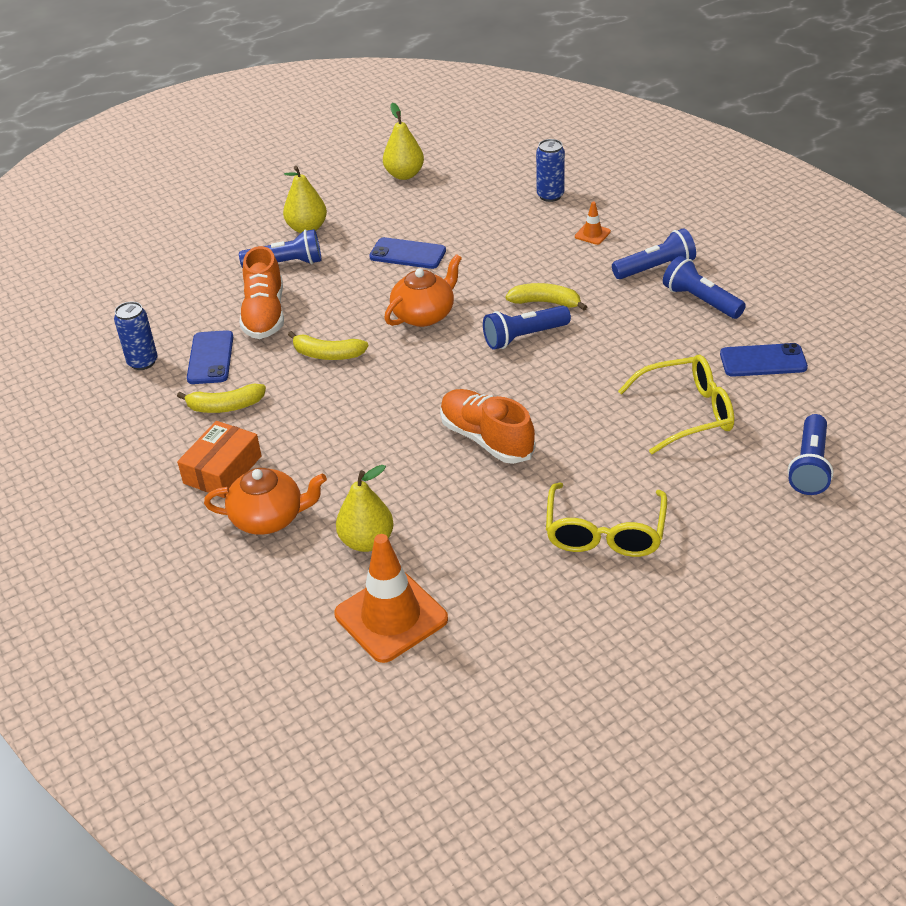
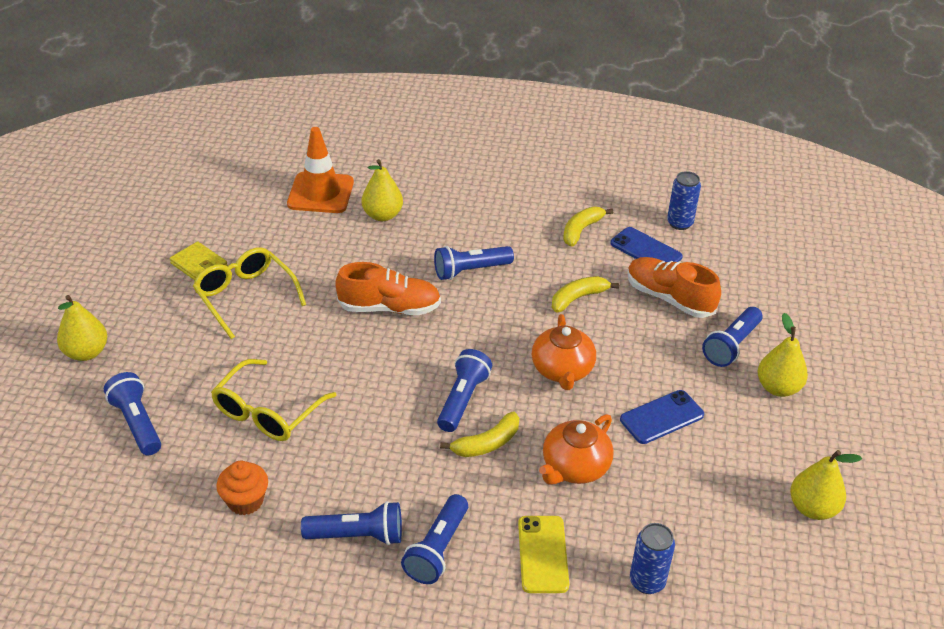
camera: 130 degrees right, 0 degrees up
(222, 470) = (520, 201): orange box -> none
(269, 518) = (454, 195): orange teapot -> orange teapot (574, 467)
(372, 429) = (470, 271): none -> blue flashlight
(592, 234) = (543, 554): orange traffic cone -> yellow phone
(618, 603) = (199, 265): none -> yellow wallet
(763, 361) = (245, 501): blue phone -> orange cupcake
(816, 567) = (86, 352): none -> yellow pear

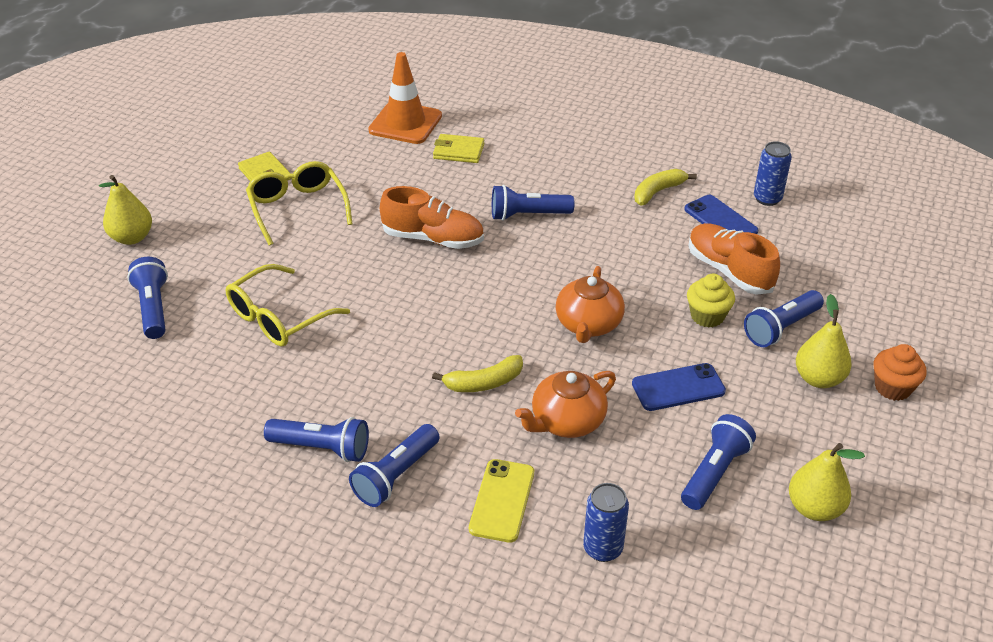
camera: 15 degrees right, 0 degrees up
(245, 501) = (226, 396): orange cupcake -> orange cupcake (892, 388)
(382, 215) = (458, 151): yellow pear -> yellow wallet
(462, 399) = (474, 336): blue flashlight -> blue flashlight (714, 472)
(578, 298) = (631, 257): yellow banana -> none
(664, 345) = (707, 316): none -> yellow cupcake

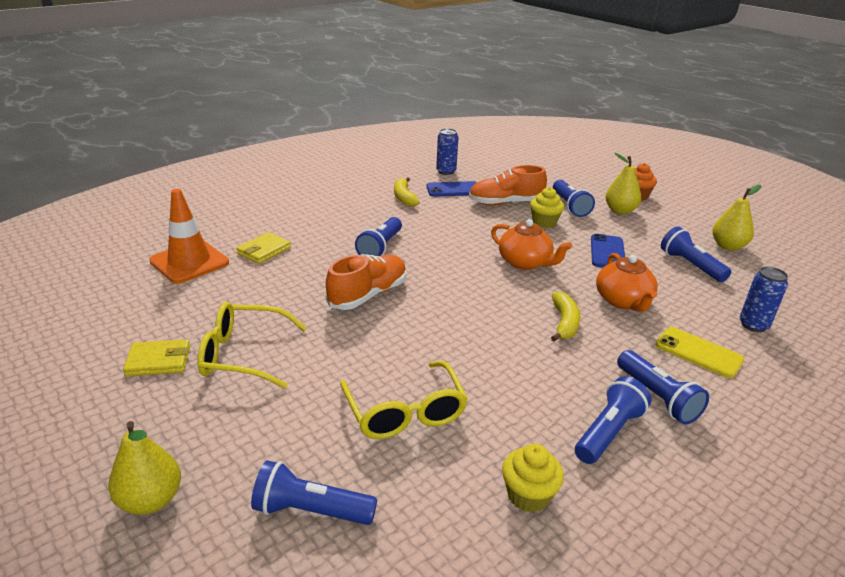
camera: 65 degrees left, 10 degrees down
(218, 413) = (528, 495): none -> yellow cupcake

